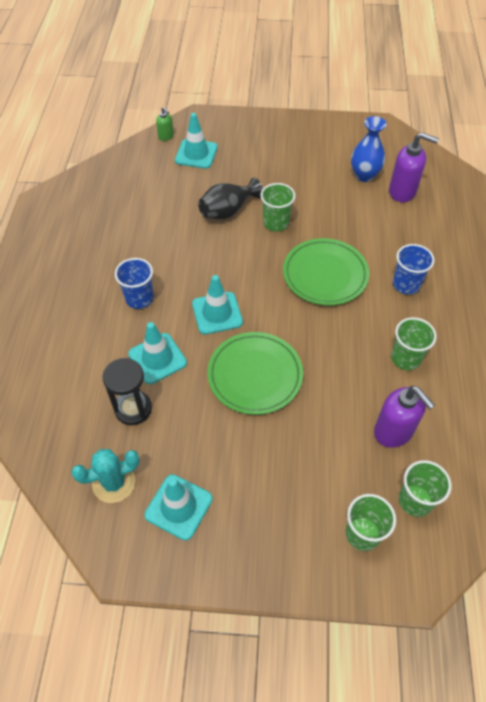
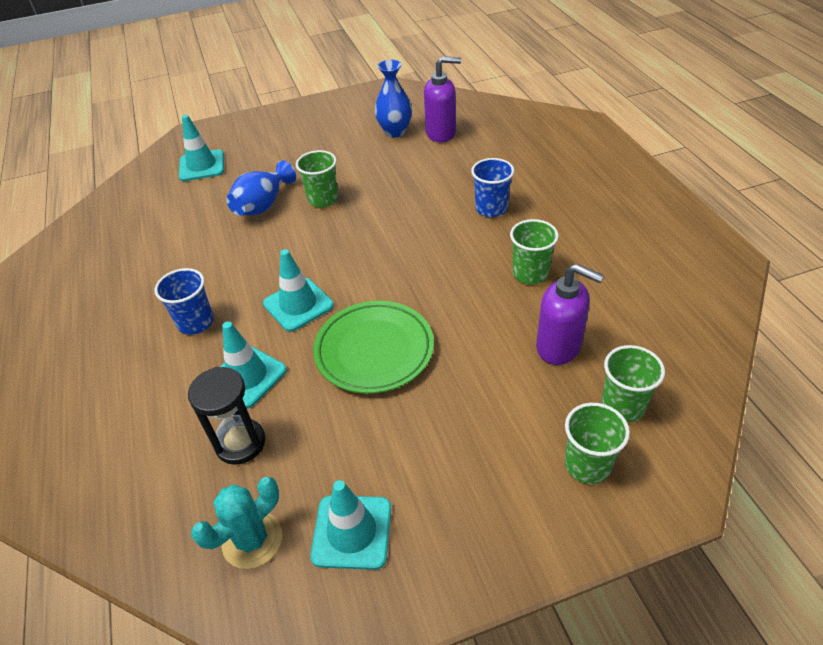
camera: 20 degrees left, 10 degrees down
(166, 136) = (159, 160): green soap dispenser -> none
(228, 211) = (263, 205): black vase -> blue vase
(325, 275) = (402, 228): green plate -> none

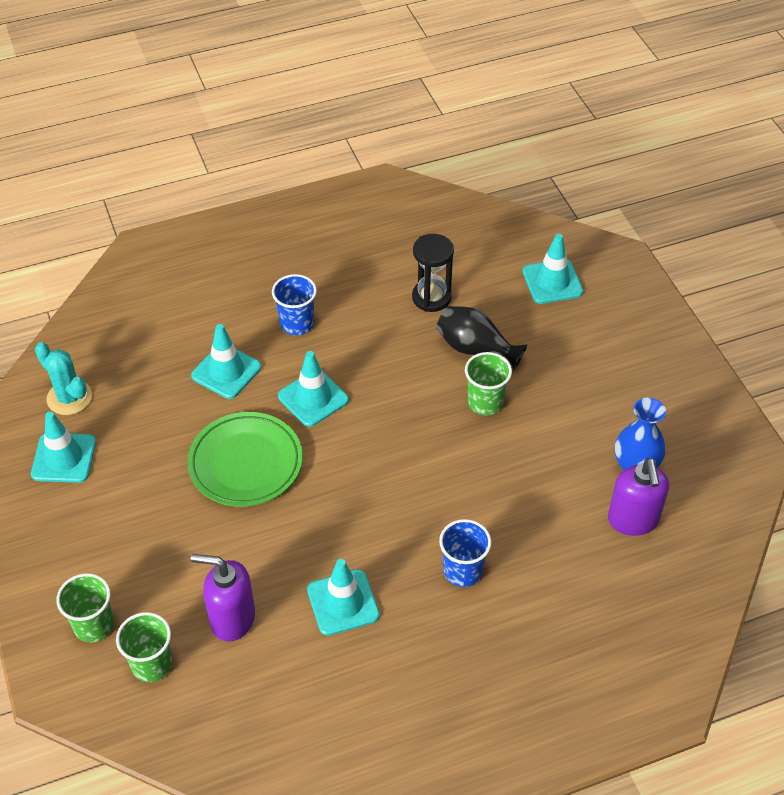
camera: 85 degrees right, 5 degrees up
(240, 443) = (156, 377): black hourglass -> black hourglass (431, 297)
(263, 205) = (475, 349): blue vase -> black vase
(530, 273) = (343, 602): green cup -> turquoise traffic cone
(559, 347) = (232, 619): purple soap dispenser -> purple soap dispenser turned 75 degrees clockwise

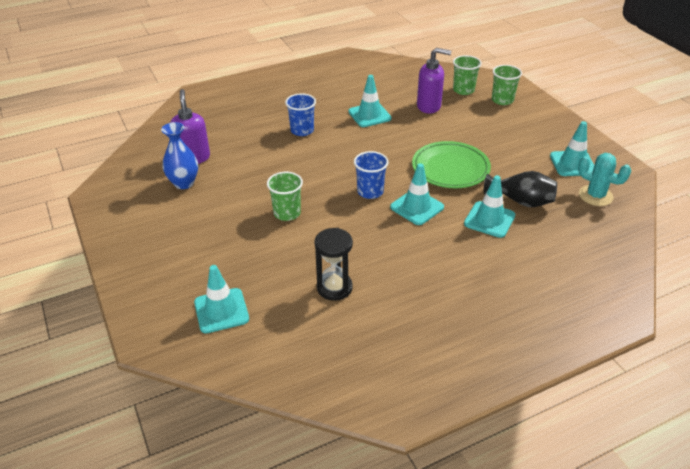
camera: 175 degrees right, 10 degrees down
(297, 324) = (447, 257): blue cup -> blue cup (370, 192)
(475, 349) = (294, 249): black vase -> black vase (521, 201)

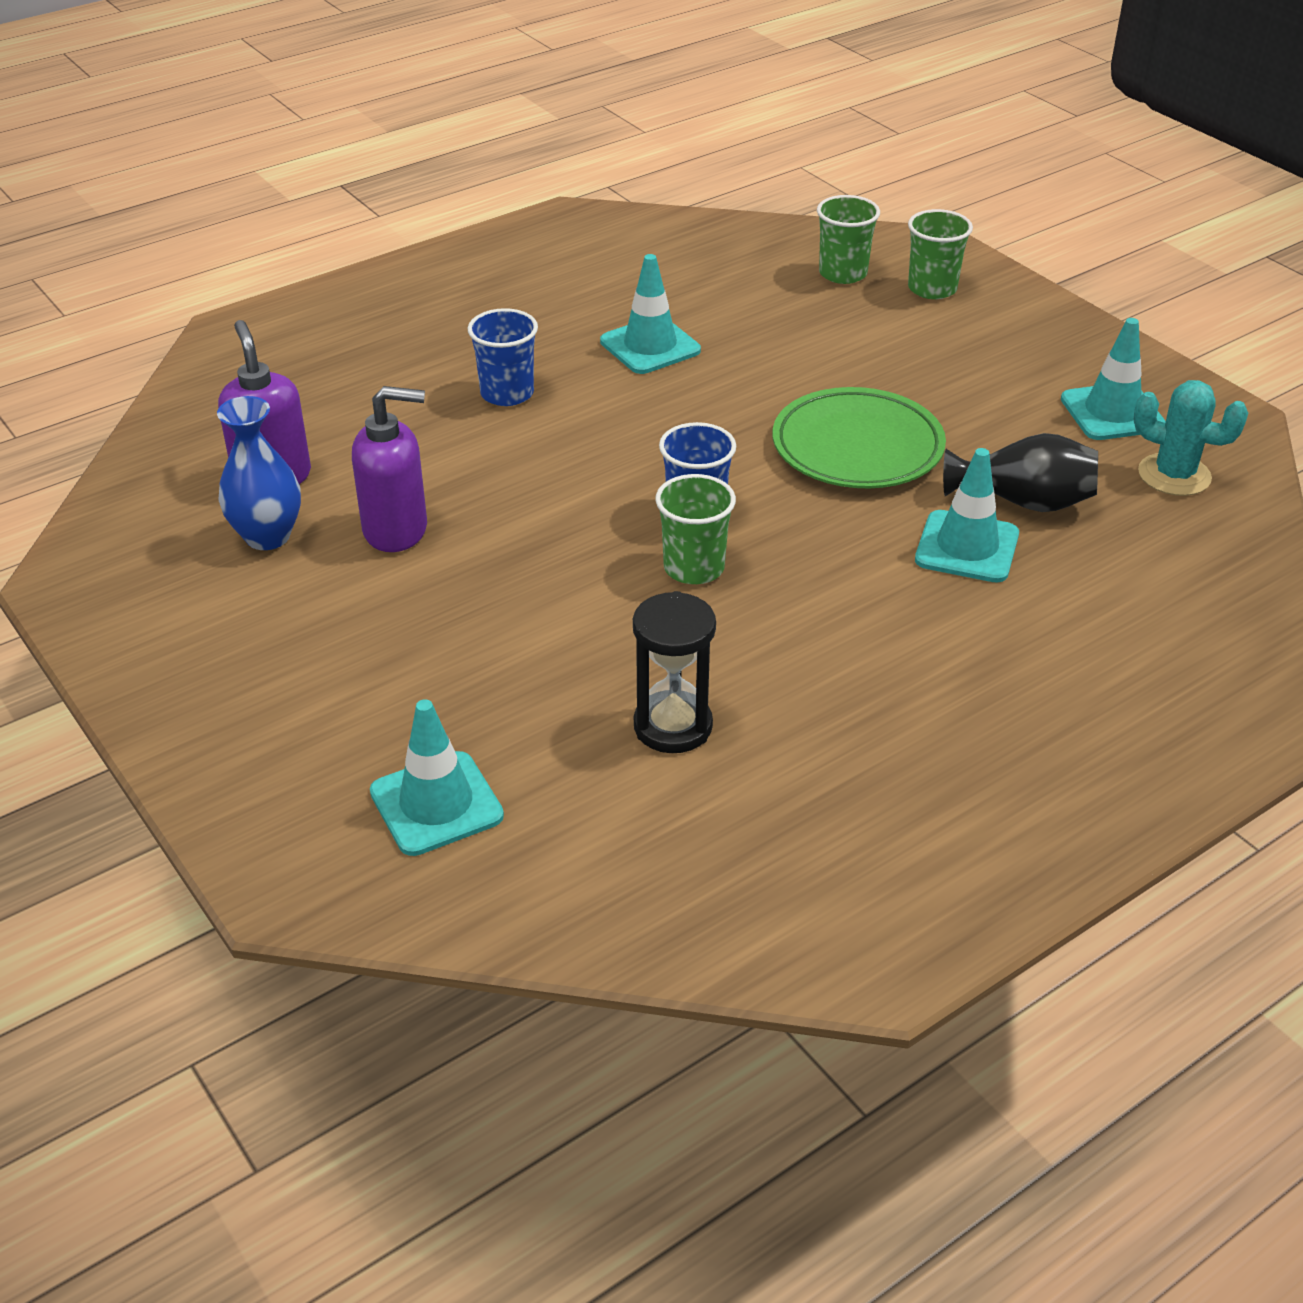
camera: 10 degrees left, 0 degrees up
(287, 213) = (524, 578): green cup -> green cup (694, 568)
(417, 207) = (806, 537): turquoise traffic cone -> none
(429, 106) = (776, 315): purple soap dispenser -> purple soap dispenser (396, 530)

